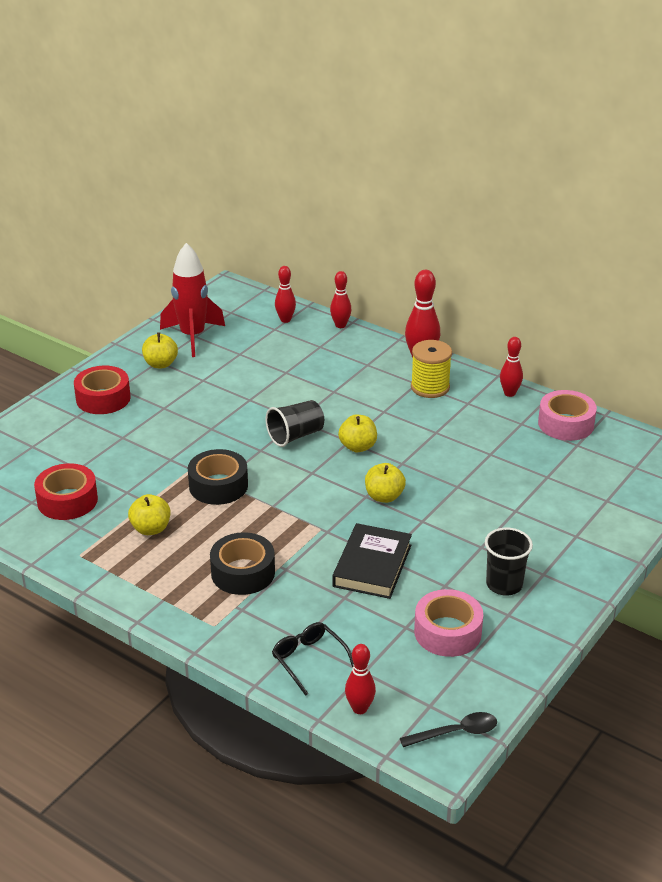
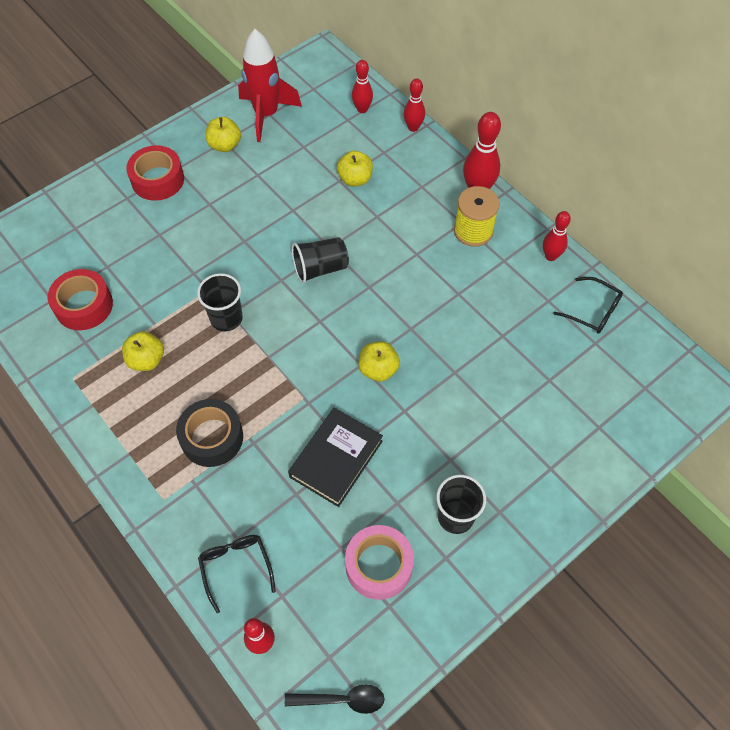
camera: 15 degrees right, 25 degrees up
(218, 486) = (226, 318): black tape -> black cup
(358, 447) = (375, 296): yellow apple -> yellow apple (355, 179)
(566, 424) = (593, 311): pink tape -> black glasses

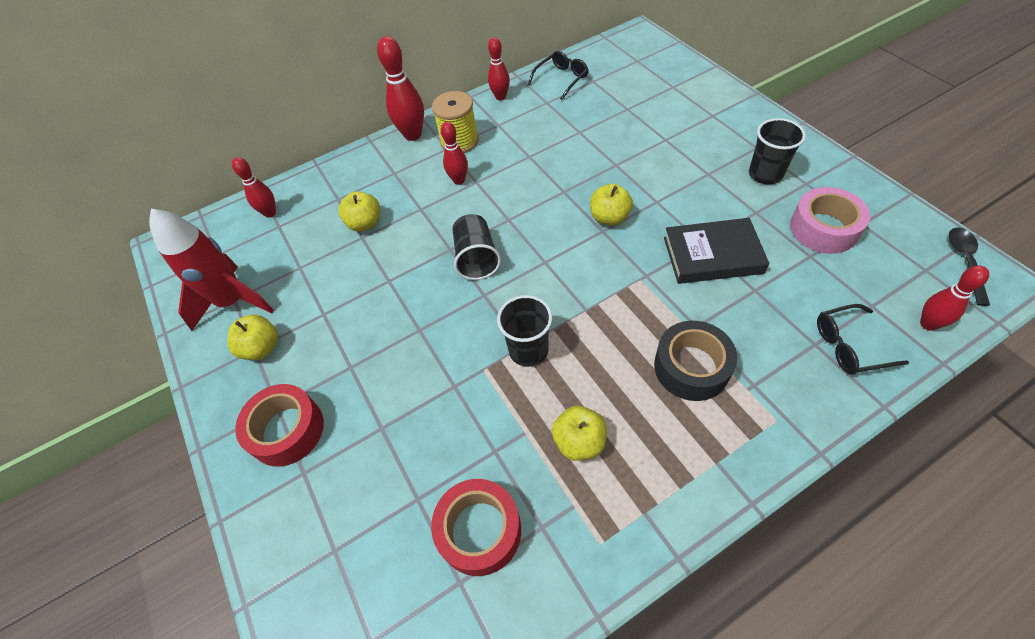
camera: 75 degrees left, 5 degrees down
(336, 459) = (712, 255): black book -> black book turned 45 degrees counterclockwise
(413, 127) = (315, 174): red bowling pin -> red bowling pin (459, 180)

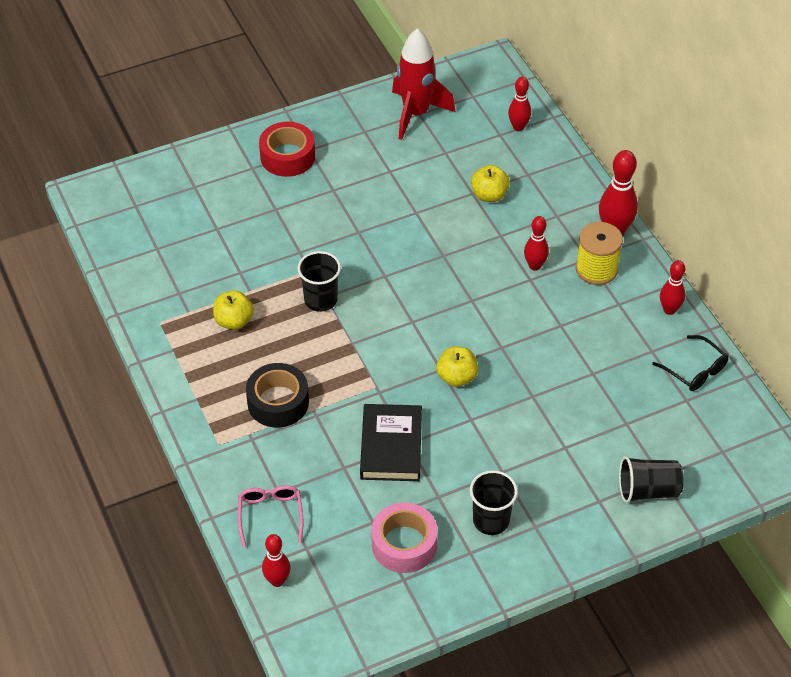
camera: 90 degrees right, 5 degrees down
(262, 348) = (364, 136): yellow apple -> none
(476, 258) = (427, 273): black cup -> black cup (648, 490)
(479, 530) = (186, 260): red tape -> none
(848, 346) = (270, 514): black glasses -> pink glasses
(965, 261) = (337, 642): black spoon -> none

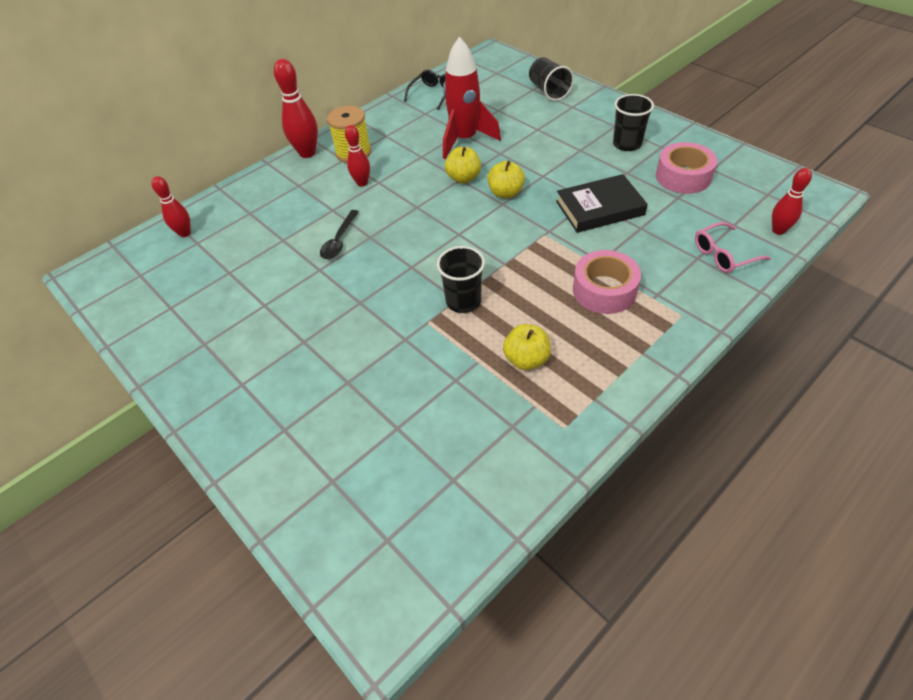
camera: 105 degrees left, 0 degrees up
(278, 402) = (604, 290): black tape -> pink tape
(287, 156) = (257, 400): red tape -> none
(416, 113) = (170, 310): red rocket -> red rocket (464, 140)
(448, 232) = (339, 241): none -> black spoon
(489, 195) = (283, 228): yellow apple -> yellow apple (463, 178)
(669, 310) = (381, 114): red bowling pin -> none

